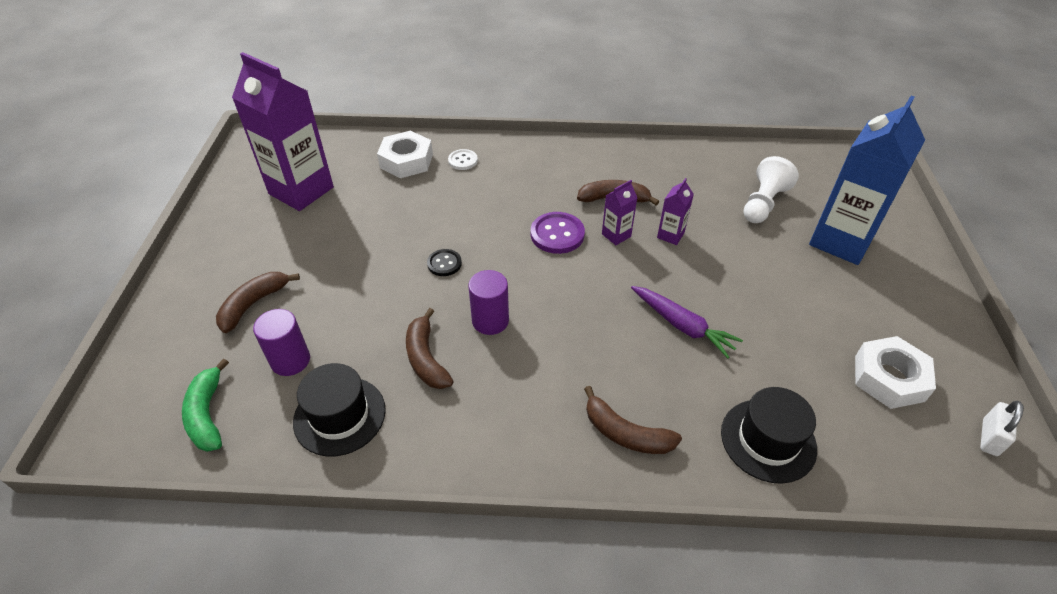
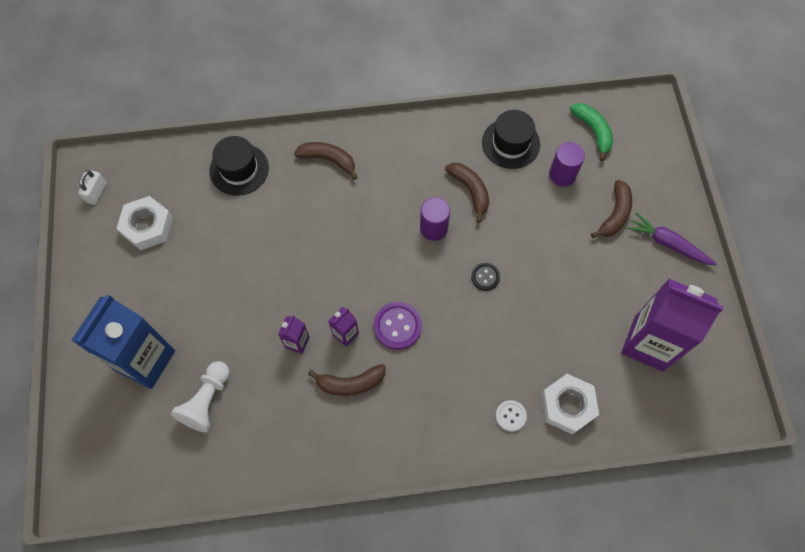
camera: 170 degrees right, 20 degrees up
(682, 326) = (290, 247): purple carrot -> purple carrot (668, 243)

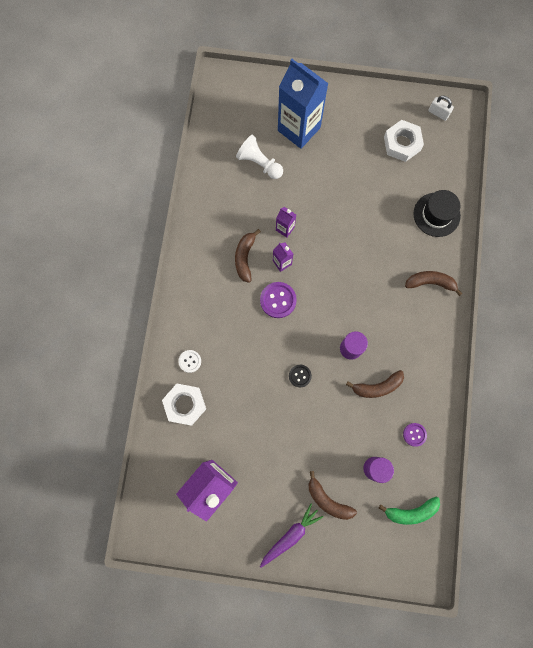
camera: 105 degrees right, 10 degrees up
(328, 160) = (430, 283): brown banana -> brown banana turned 120 degrees counterclockwise
(510, 143) = (414, 434): black hat -> purple button

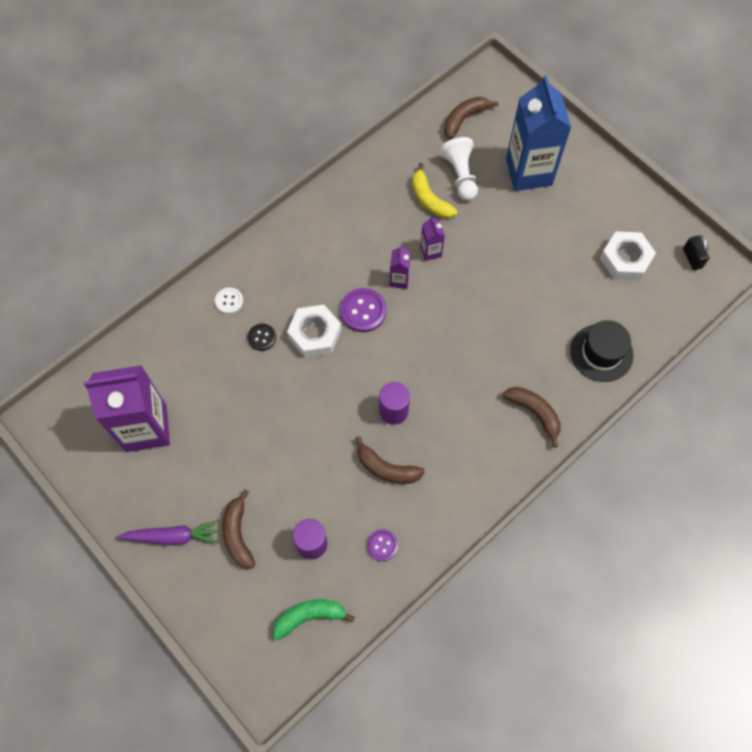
camera: 40 degrees right, 10 degrees down
(185, 405) = (188, 336): white nut -> white nut (315, 334)
(245, 257) = (367, 249): brown banana -> brown banana (464, 119)
(254, 194) = (429, 199): none -> yellow banana
(300, 376) = (319, 396): black button -> black button (262, 337)
(411, 511) = (309, 617): green banana -> green banana turned 135 degrees clockwise
(438, 113) = (692, 258): white padlock -> black padlock

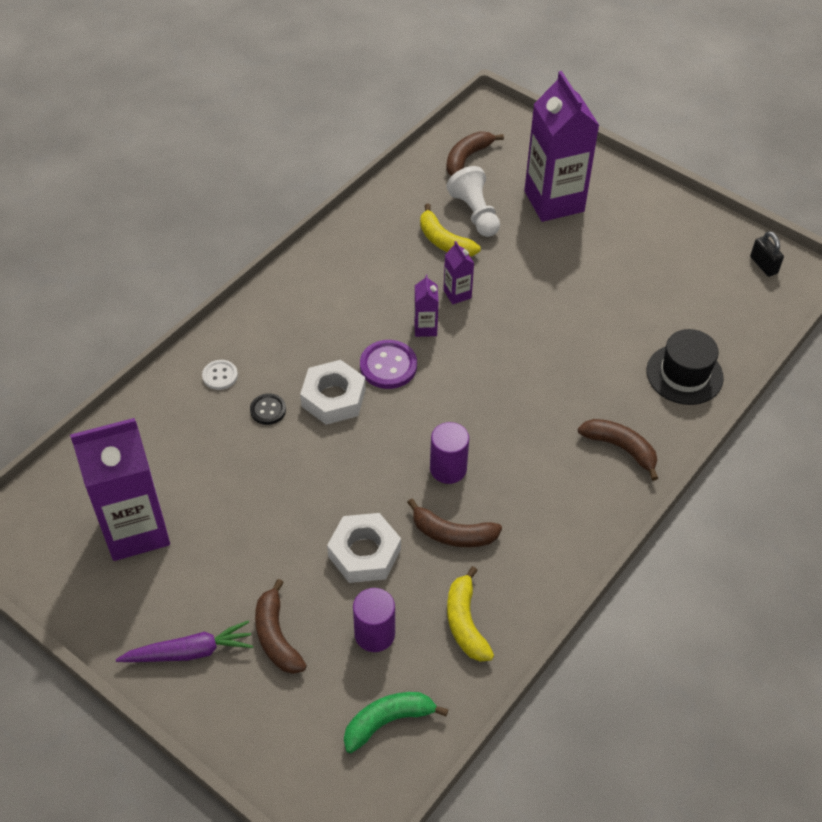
camera: 10 degrees left, 15 degrees down
(382, 545) = (465, 622): purple button -> yellow banana
(528, 172) = (554, 201): blue carton -> purple carton
(625, 259) = (687, 275): white nut -> white nut (364, 553)

